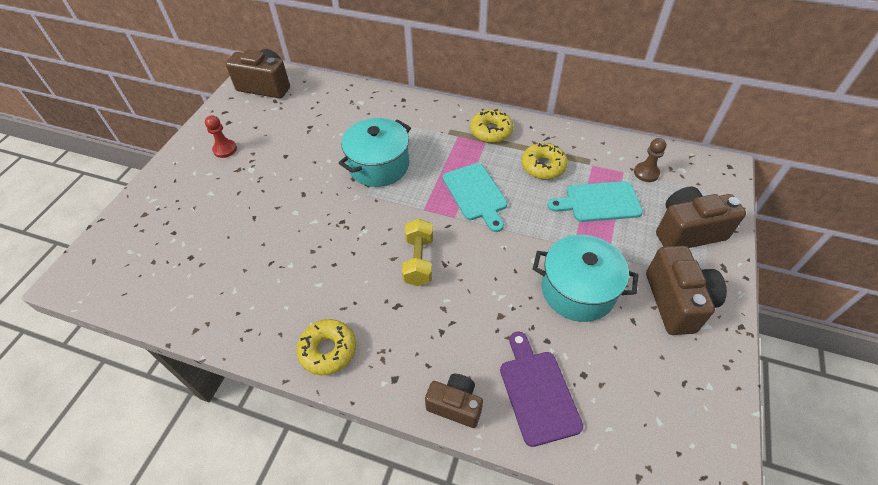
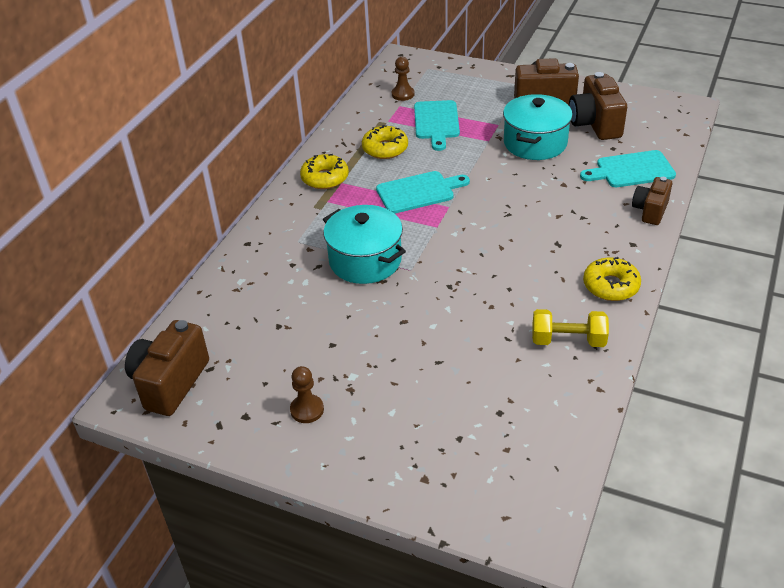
camera: 85 degrees left, 10 degrees down
(225, 149) = (307, 410): red pawn -> brown pawn
(418, 261) = (504, 230): yellow dumbbell -> yellow dumbbell (568, 340)
(537, 392) = (631, 170): purple cutting board -> turquoise cutting board
(687, 231) = (473, 85): brown camera -> brown camera (595, 124)

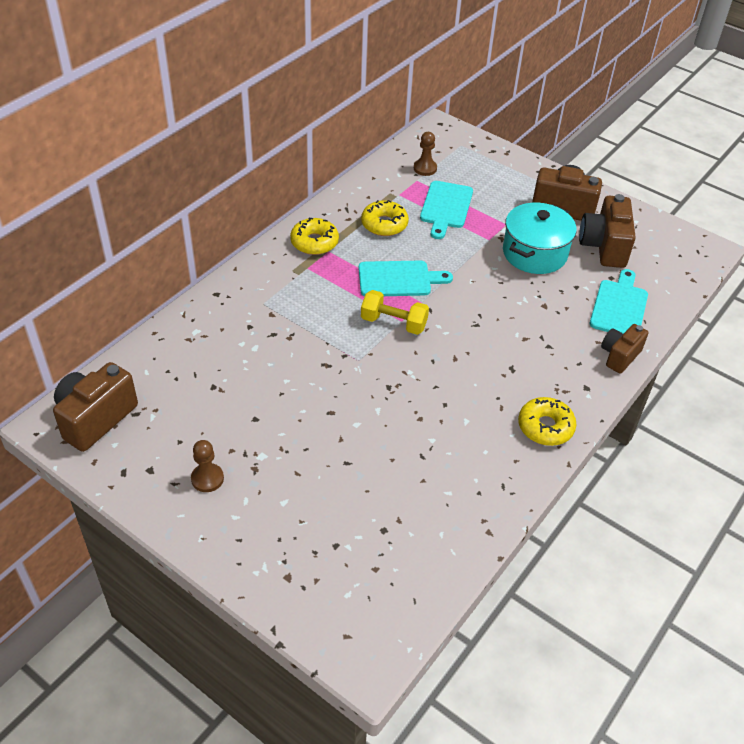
camera: 10 degrees right, 5 degrees up
(365, 260) = (319, 340): turquoise pot -> none
(568, 340) = (479, 473): yellow dumbbell -> yellow dumbbell (393, 323)
(631, 170) = (619, 306): turquoise cutting board -> turquoise cutting board turned 105 degrees clockwise

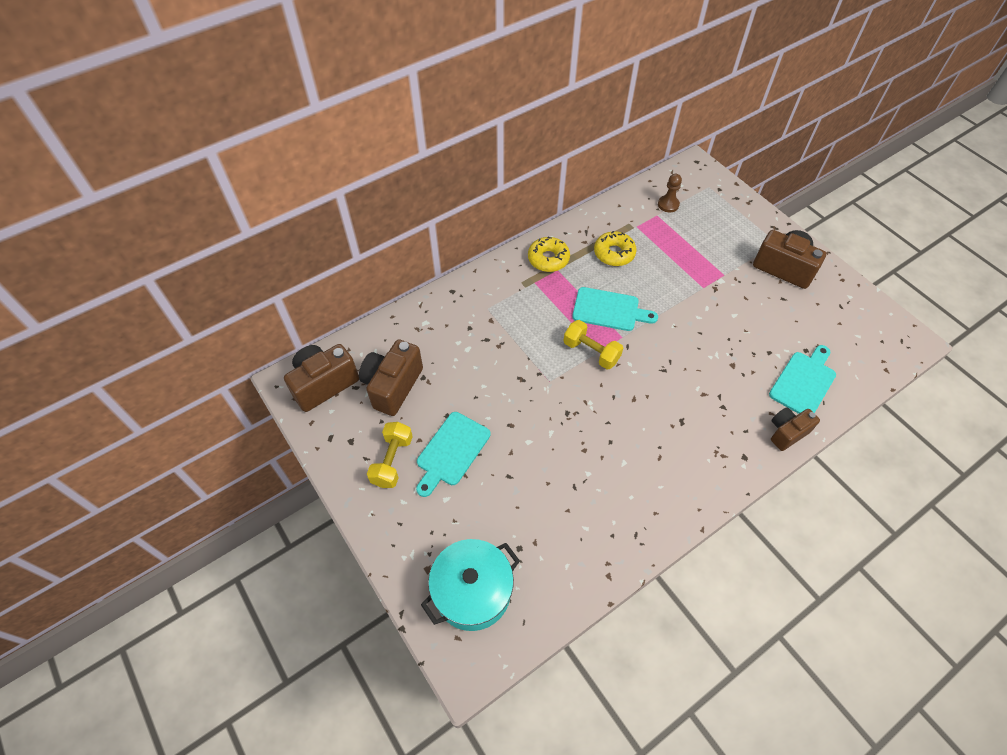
camera: 20 degrees right, 10 degrees up
(207, 479) = (392, 461): brown pawn -> yellow dumbbell
(445, 207) = (674, 247): turquoise cutting board -> turquoise cutting board (451, 451)
(534, 253) = (741, 310): turquoise pot -> turquoise pot (472, 592)
(545, 427) = (693, 487): yellow donut -> none
(604, 246) = (810, 317): brown camera -> brown camera (392, 386)

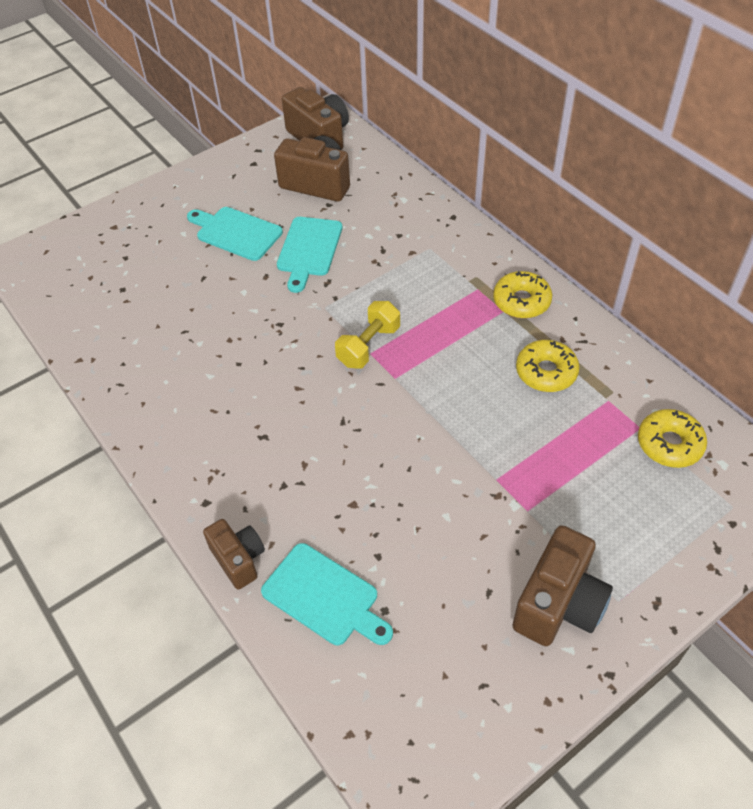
camera: 90 degrees right, 5 degrees down
(392, 461) = (229, 193): yellow dumbbell -> none
(472, 592) = (85, 258): turquoise pot -> none
(609, 310) = (439, 365): turquoise cutting board -> turquoise cutting board (309, 250)
(668, 204) = (669, 444): brown pawn -> yellow donut

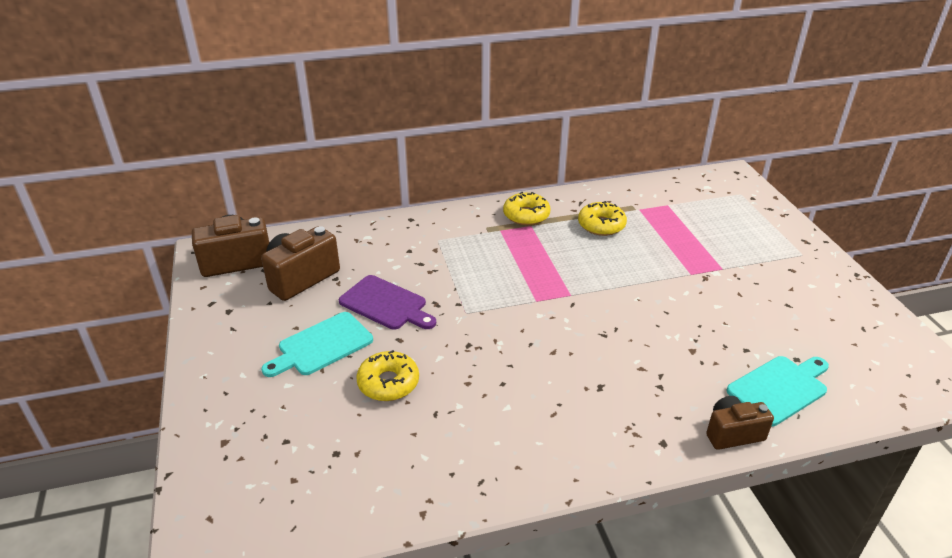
camera: 70 degrees left, 15 degrees down
(309, 250) = (386, 304): turquoise cutting board -> purple cutting board
(368, 346) = (527, 299): yellow dumbbell -> none
(558, 603) = (801, 278): brown camera -> none
(669, 444) = (685, 199): yellow donut -> yellow donut (388, 383)

